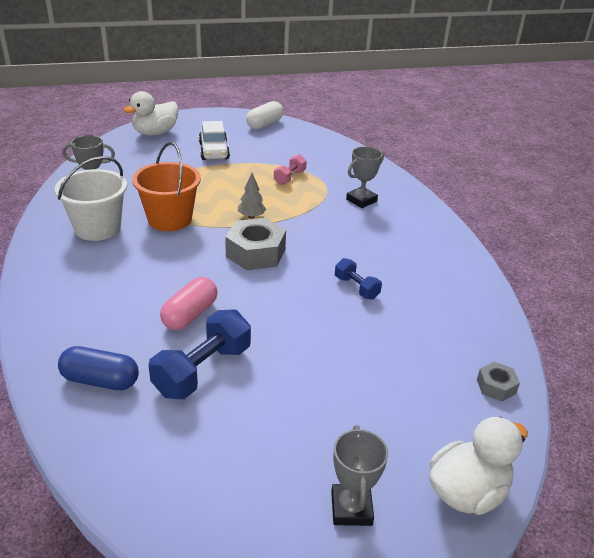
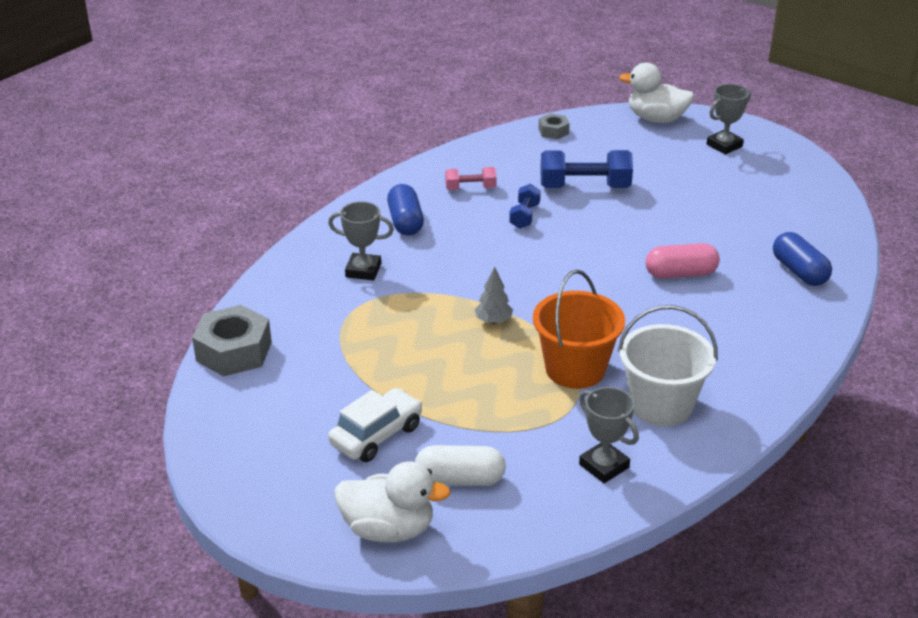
camera: 125 degrees left, 0 degrees up
(202, 370) = (720, 237): blue dumbbell -> blue dumbbell (584, 187)
(255, 253) = (551, 286): grey nut -> grey nut (234, 351)
(264, 124) = (229, 440): white capsule -> white capsule (460, 479)
(289, 177) = (371, 339): pink dumbbell -> pink dumbbell (470, 188)
(404, 236) = (405, 222): none -> blue capsule

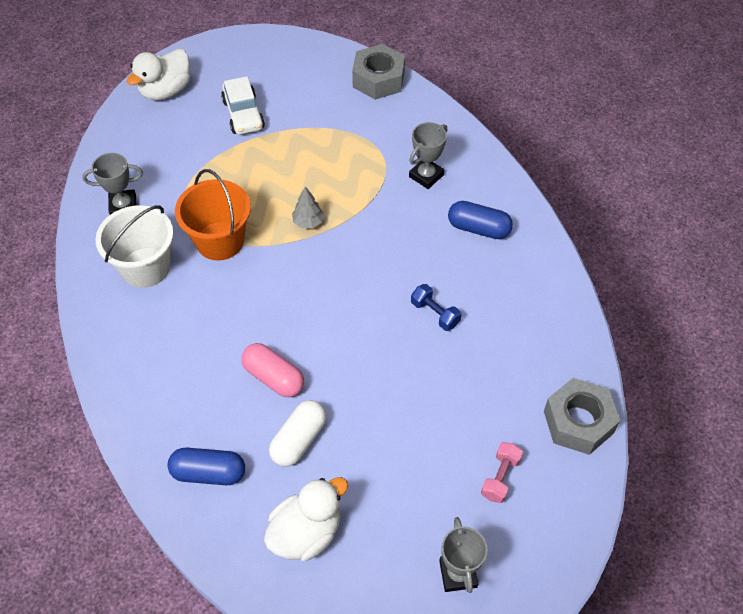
camera: 120 degrees right, 20 degrees up
(460, 479) = (174, 135): white capsule -> white capsule (299, 440)
(470, 188) = (505, 297): pink dumbbell -> pink dumbbell (500, 477)
(553, 131) = (578, 422): grey nut -> grey nut, size x1.91
(584, 187) = (454, 387): blue dumbbell -> none
(656, 119) = (554, 542): white duck -> white duck (306, 532)
(680, 274) = (274, 377): pink capsule -> pink capsule turned 75 degrees counterclockwise

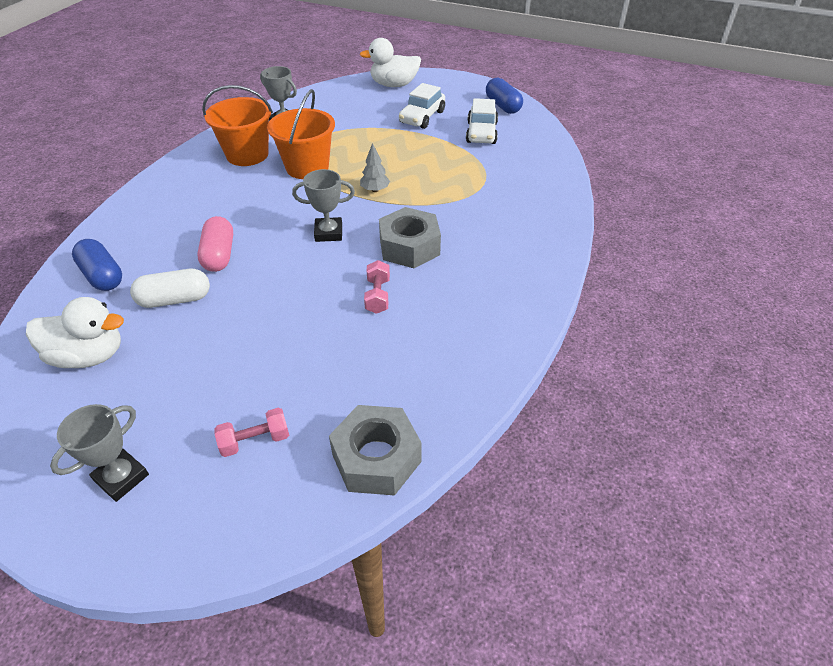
camera: 45 degrees right, 10 degrees down
(145, 267) = (247, 155): white bucket -> orange bucket
(315, 99) = (481, 133): none -> white car
(378, 79) = (544, 145): grey nut -> grey nut (409, 247)
(426, 176) = (498, 213): grey trophy -> grey trophy (328, 233)
(435, 313) = (378, 296): blue dumbbell -> pink dumbbell
(478, 228) = (492, 267): blue capsule -> blue capsule (503, 106)

